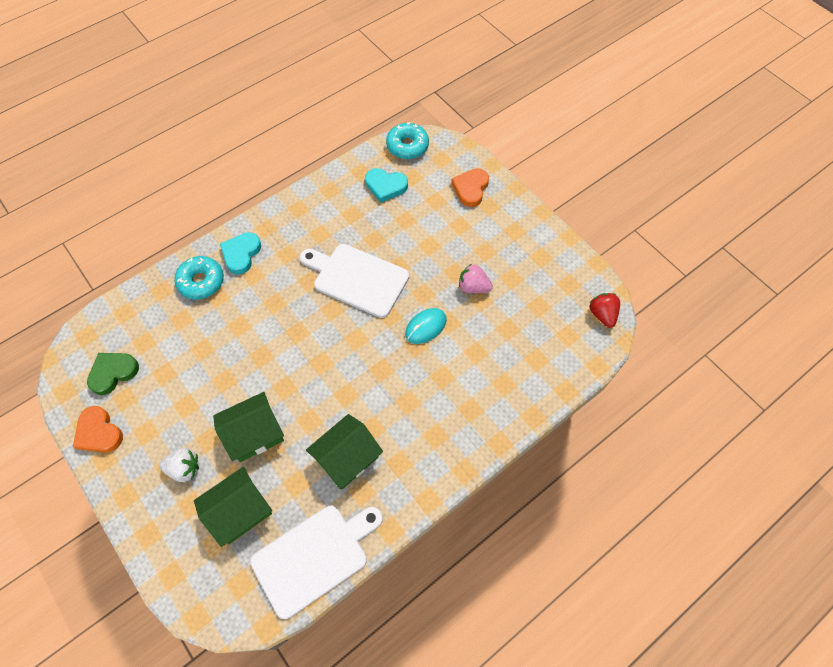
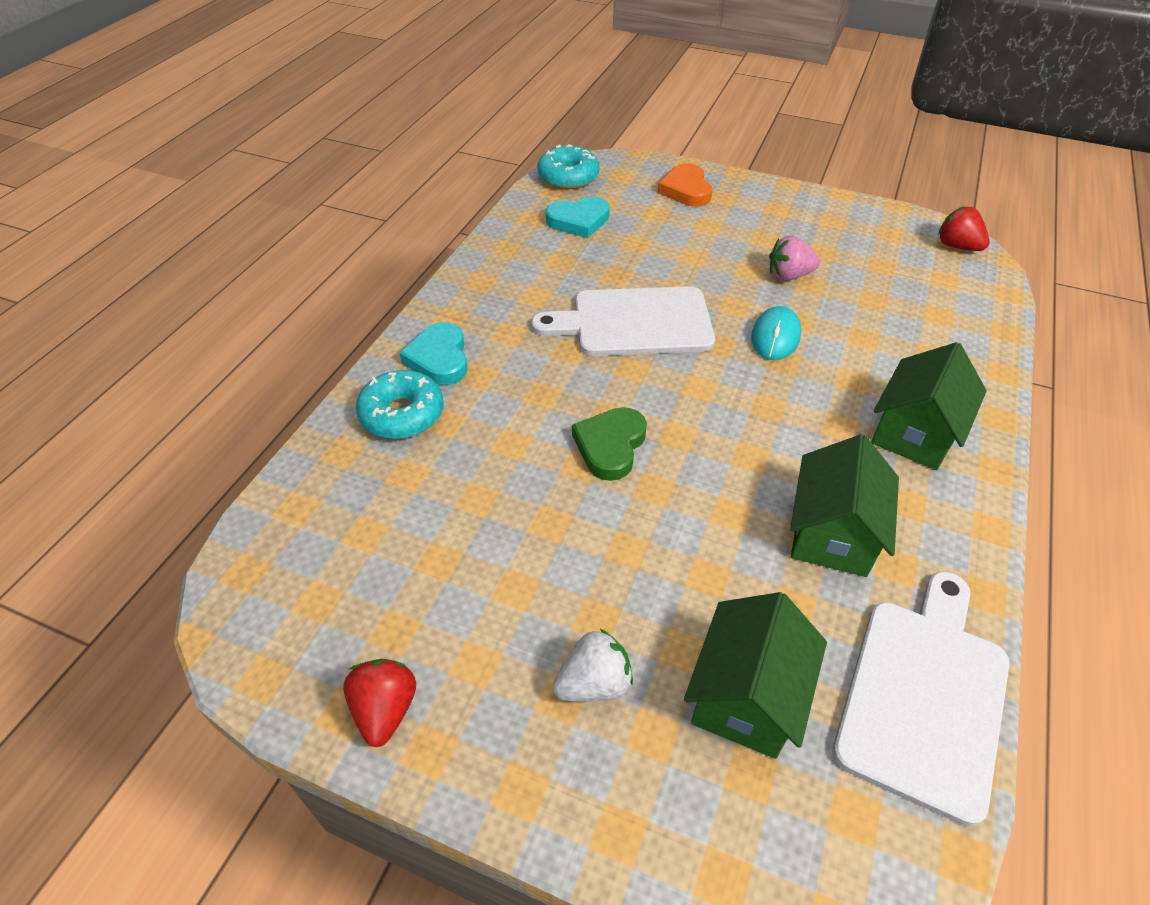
camera: 30 degrees left, 15 degrees down
(99, 432) = (385, 710): orange heart -> red strawberry
(113, 373) = (342, 602): green heart -> green heart (610, 446)
(254, 434) = (666, 571): green house -> green house (915, 433)

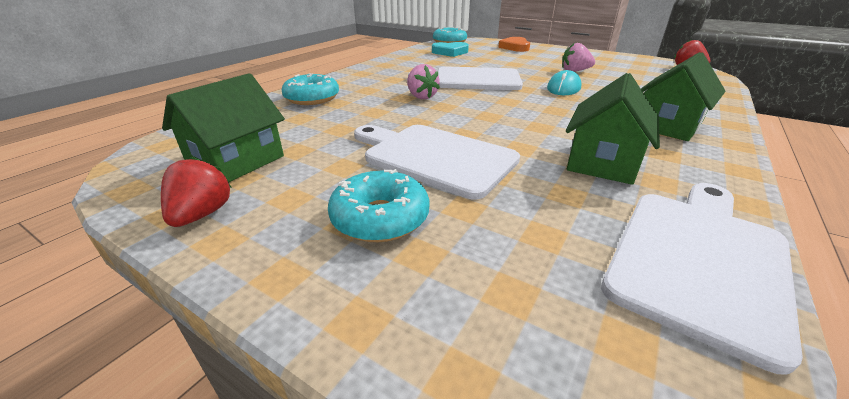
camera: 10 degrees right, 15 degrees down
(439, 358) = (347, 83): turquoise heart -> none
(569, 389) = (421, 97): none -> pink strawberry
(593, 683) = (380, 218): white strawberry -> turquoise donut
(610, 446) = (440, 116): green heart -> none
(626, 551) = (434, 157): none -> white cutting board
(746, 696) = (516, 240): green house -> green house (237, 162)

